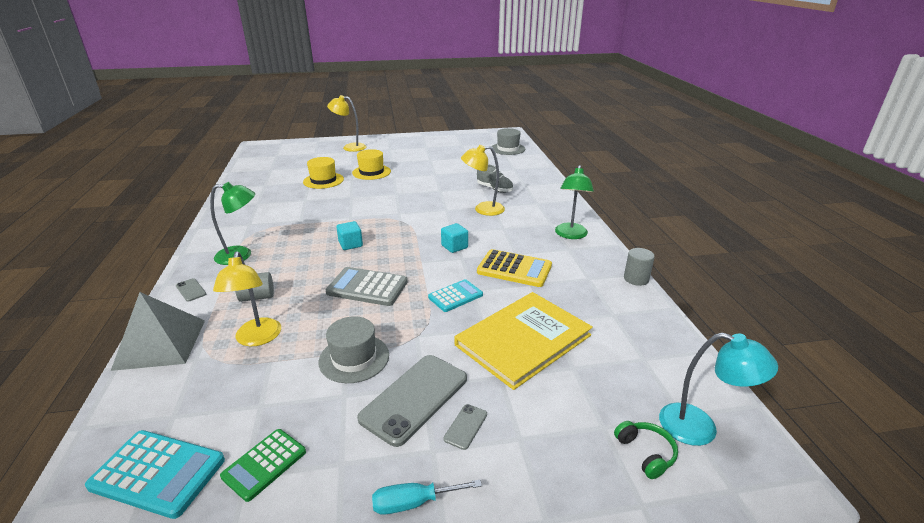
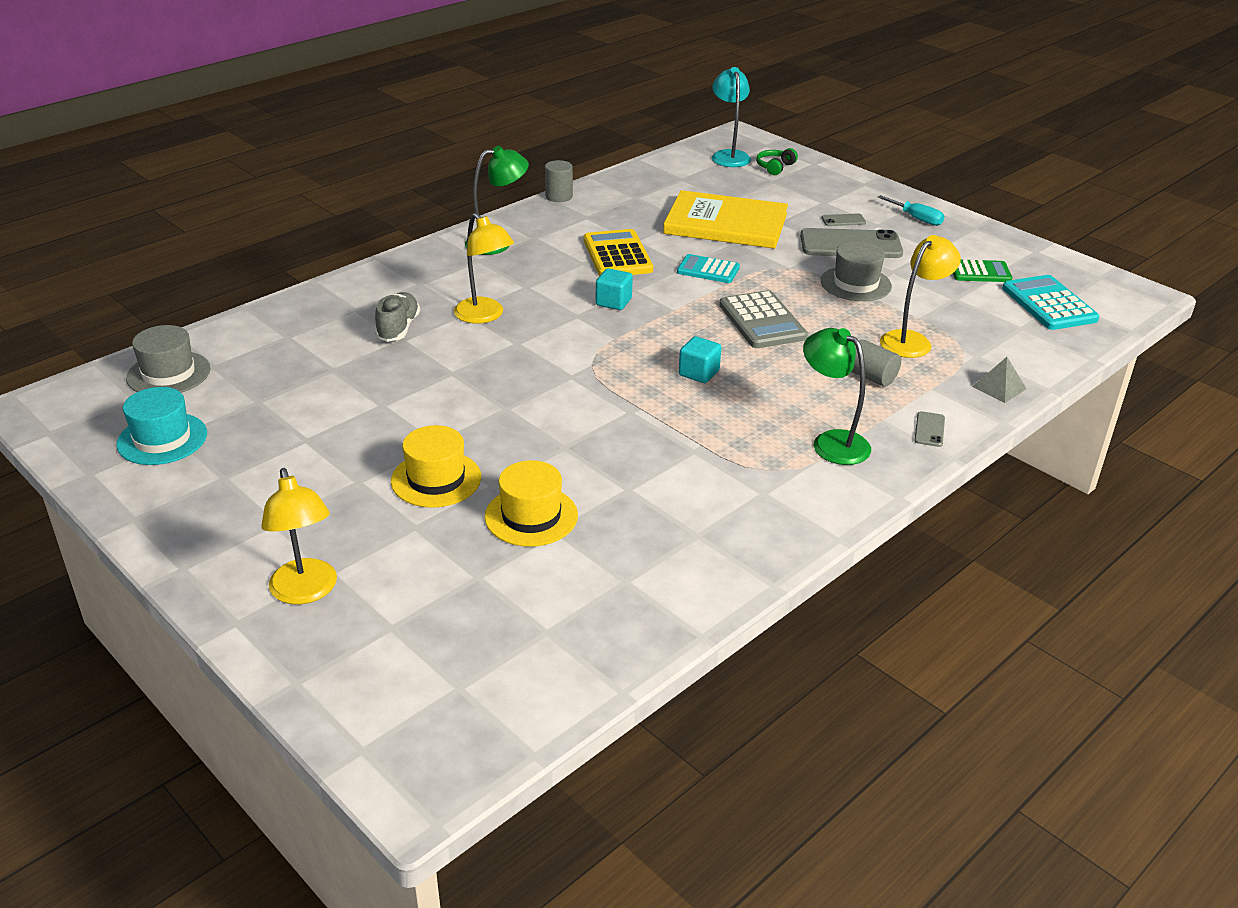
camera: 125 degrees left, 5 degrees up
(160, 344) = (999, 387): grey pyramid -> grey pyramid, size x0.49
(462, 143) = (162, 439): none -> turquoise hat

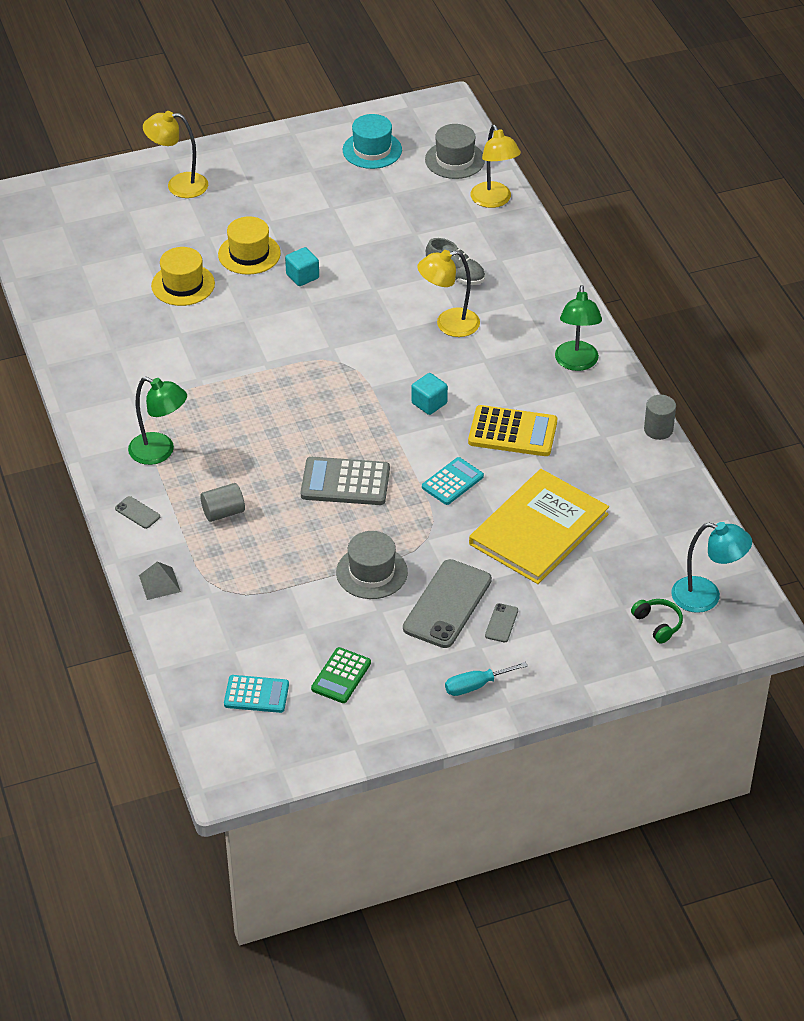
camera: 115 degrees right, 10 degrees up
(699, 373) = (292, 416): turquoise cube -> turquoise cube (302, 276)
(831, 442) = (160, 452): green lamp -> green lamp turned 45 degrees clockwise
(912, 340) = (258, 564): yellow lamp -> yellow lamp (494, 201)
(1049, 304) = (256, 695): turquoise calculator -> turquoise calculator, size x0.66

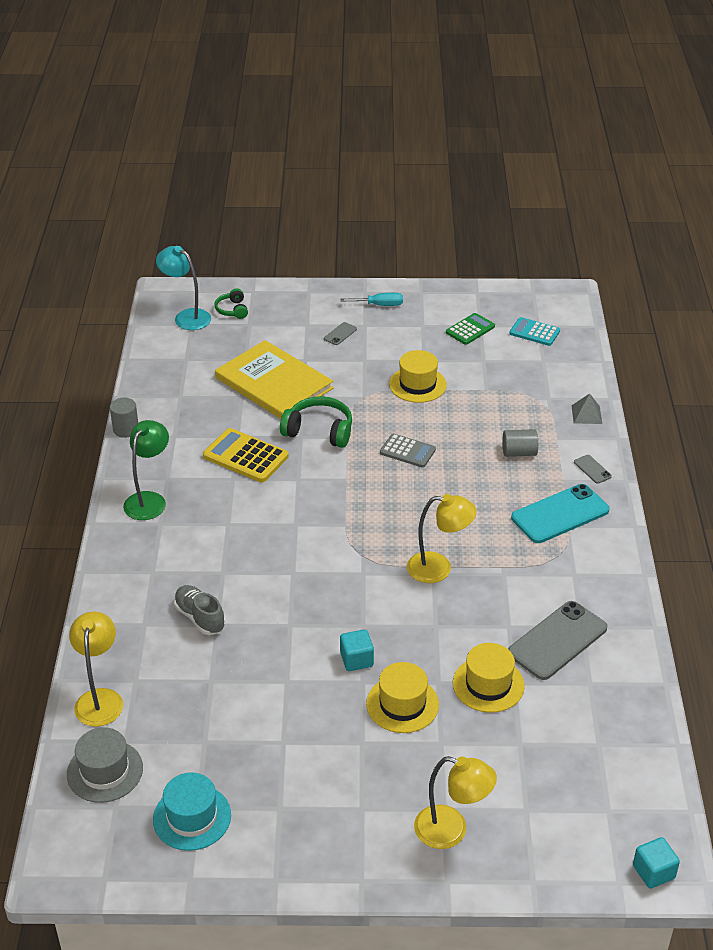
camera: 160 degrees left, 5 degrees down
(160, 452) = (560, 514): green lamp -> turquoise phone
(345, 482) = (407, 451): grey calculator -> grey calculator, size x0.66
(371, 572) = (417, 384): grey hat -> yellow hat
(429, 403) = (301, 497): turquoise cube -> turquoise cube (653, 872)
(447, 604) = (372, 353): grey phone -> grey phone (557, 640)
(448, 324) = (239, 566): yellow lamp -> yellow lamp (439, 568)
(452, 482) = (319, 431): turquoise calculator -> green headphones
(538, 529) = (274, 383): yellow book -> yellow book turned 75 degrees clockwise

